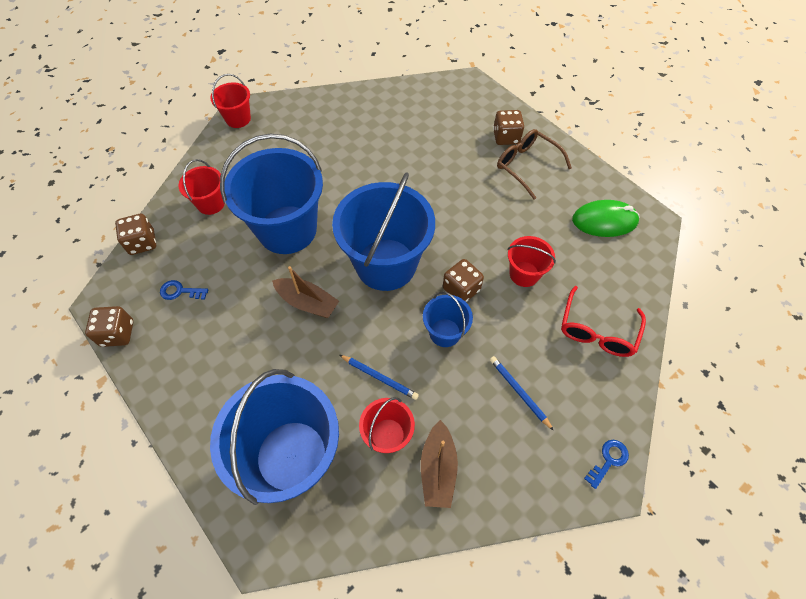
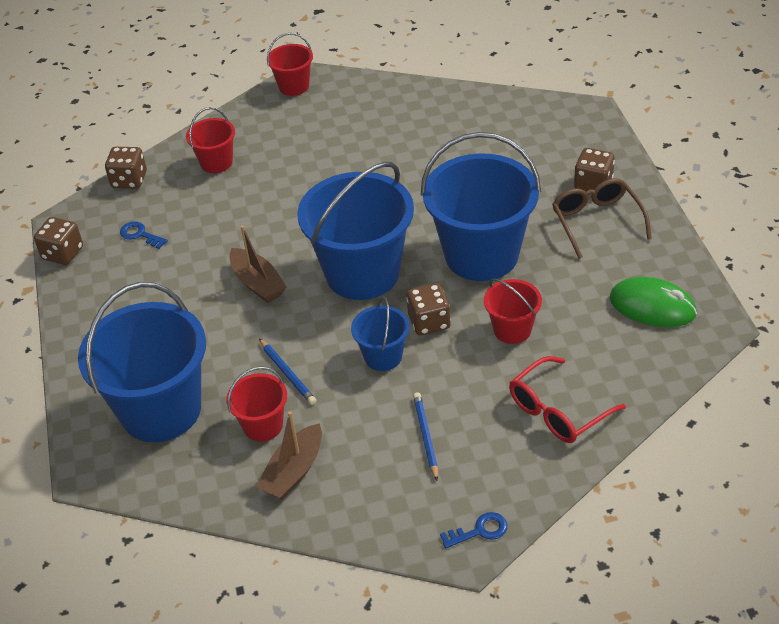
camera: 30 degrees right, 15 degrees down
(287, 229) = (279, 209): blue bucket -> blue bucket (481, 255)

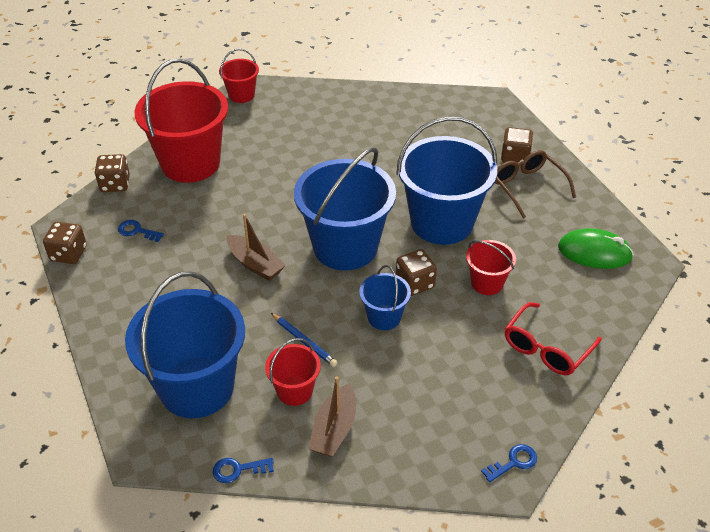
camera: 15 degrees left, 0 degrees up
(182, 501) = (238, 469): none -> blue key
(216, 162) = (190, 163): red bucket -> red bucket, size x2.07
(426, 436) = (442, 383): blue pencil -> none

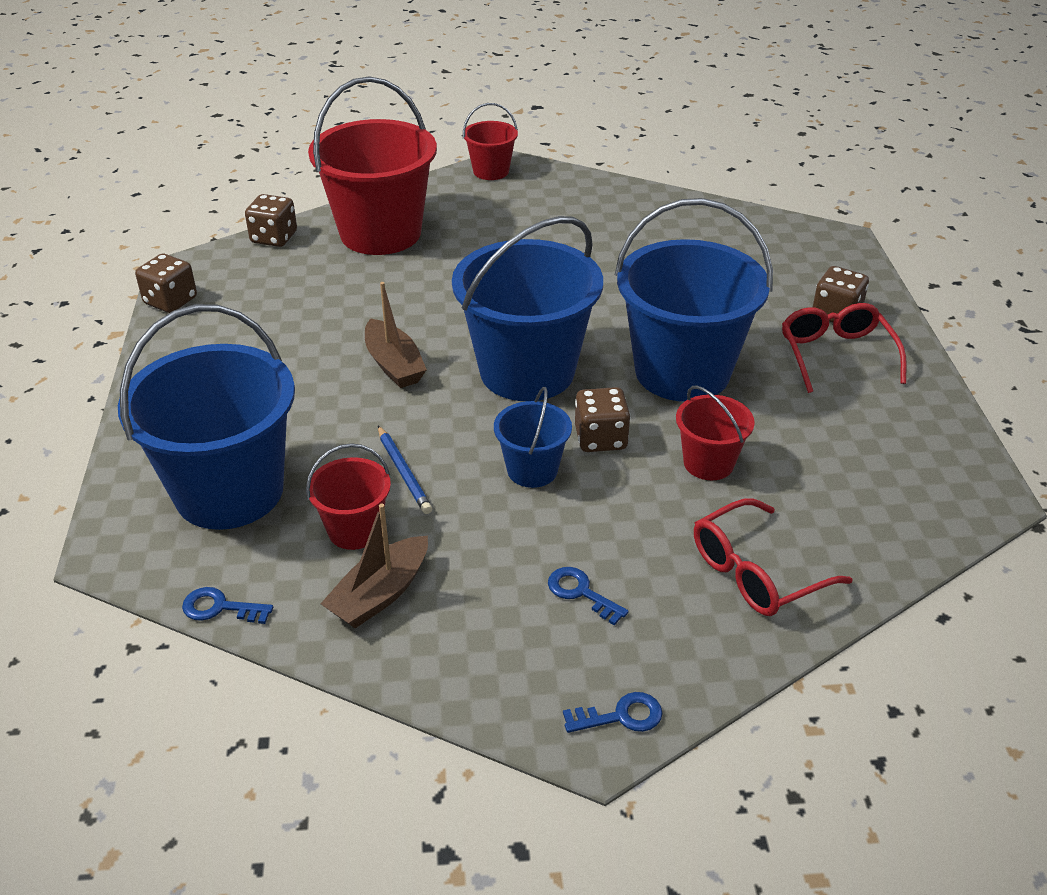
camera: 20 degrees right, 5 degrees down
(137, 231) = (268, 294): blue key -> blue key (581, 593)
(527, 187) = (836, 355): brown glasses -> red glasses
(594, 252) = (900, 462): green mouse -> none

